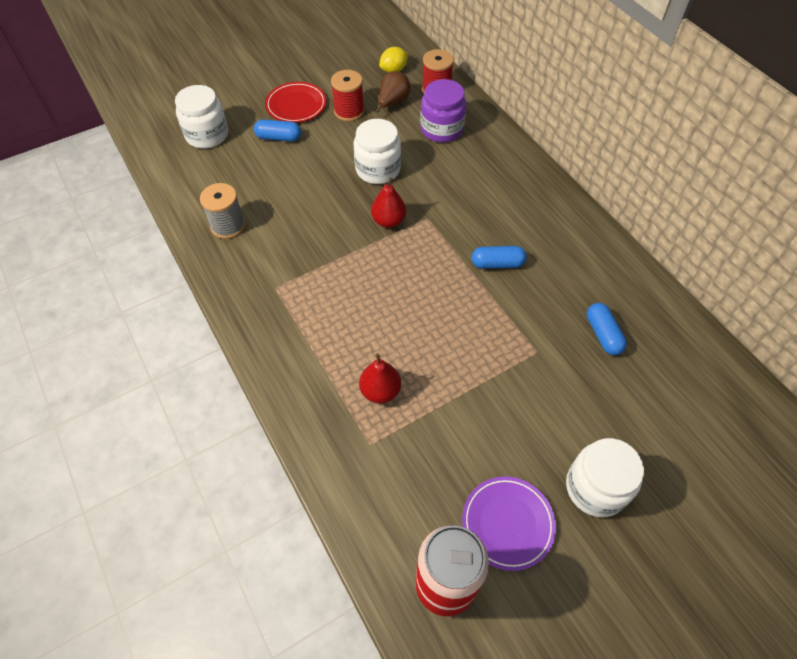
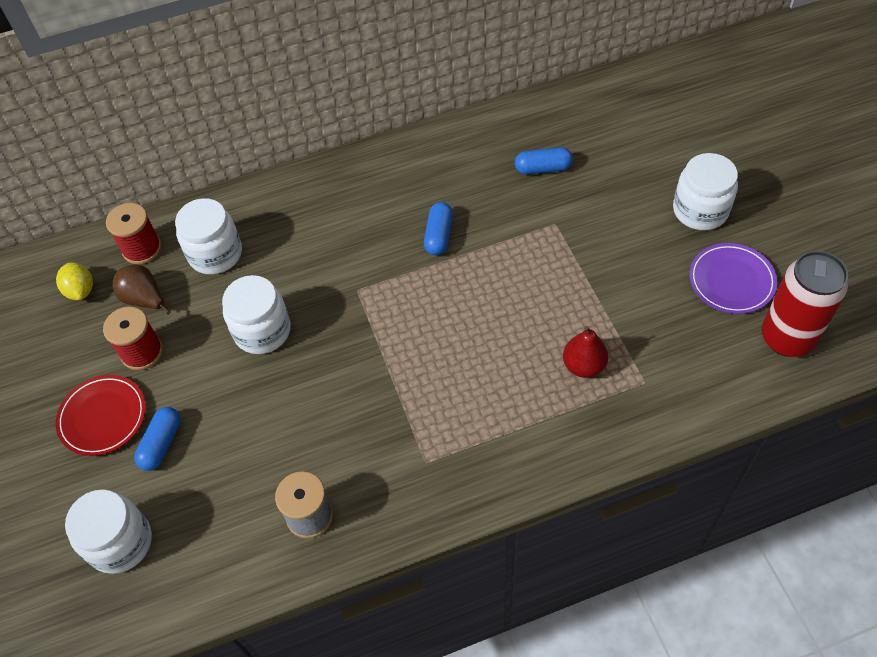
camera: 75 degrees left, 0 degrees up
(388, 221) = (351, 329): red pear -> none
(441, 129) = (215, 254): purple jar -> white jar

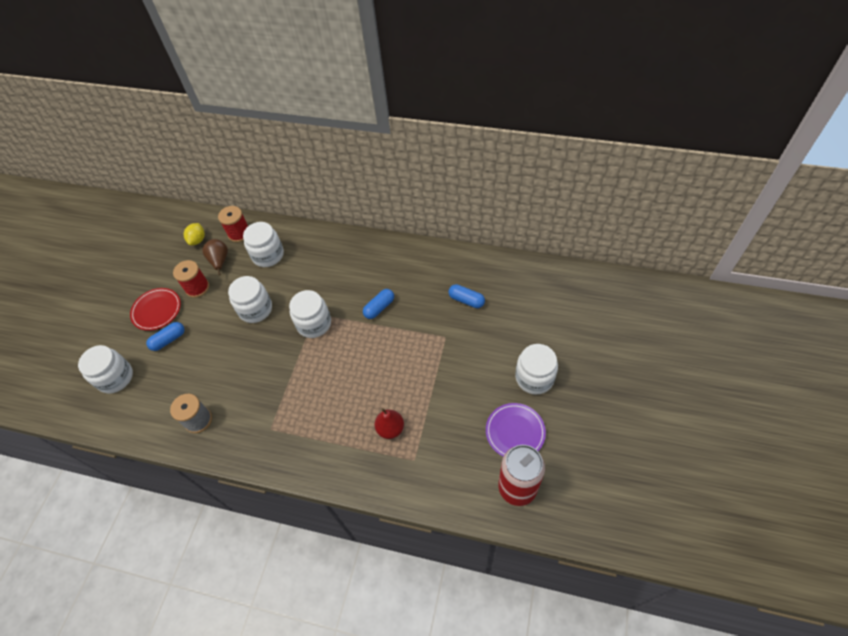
camera: 35 degrees right, 0 degrees up
(366, 302) = (314, 323): none -> white jar

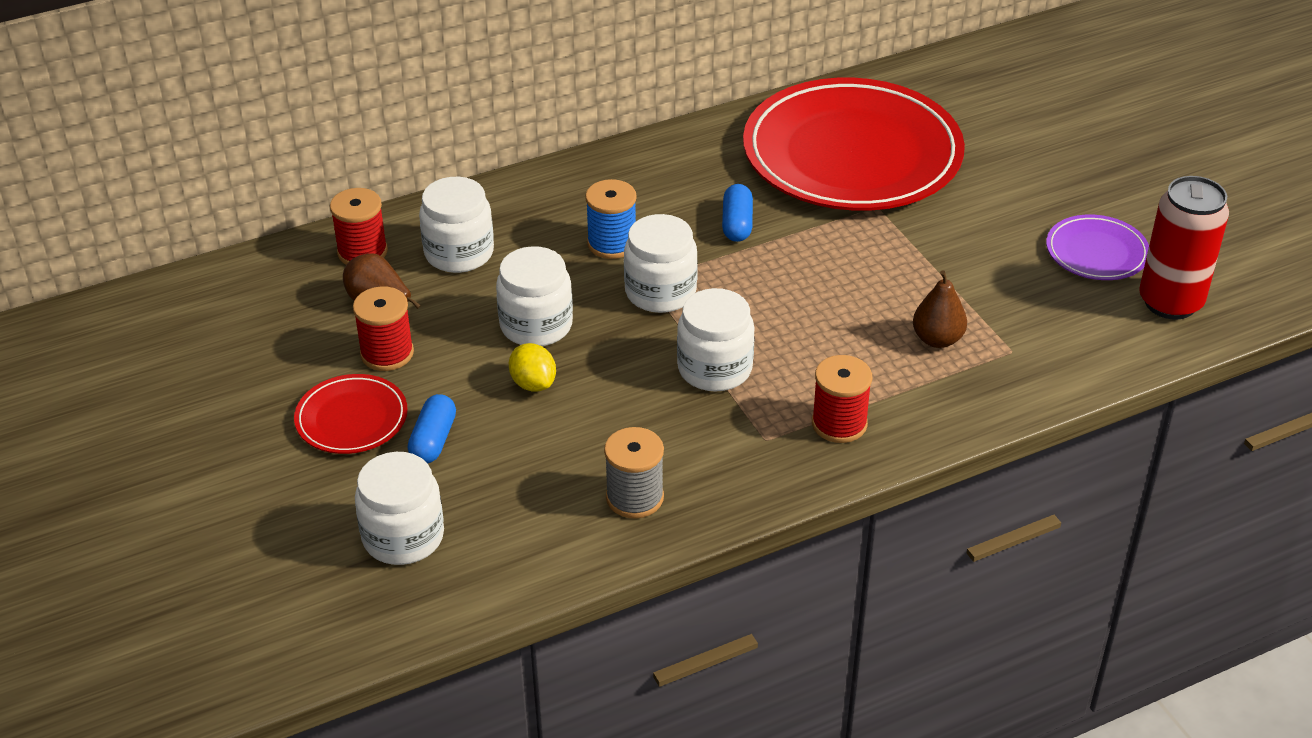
camera: 45 degrees left, 15 degrees down
(198, 240) = (292, 296): yellow lemon -> yellow lemon (533, 383)
(304, 443) = (839, 424): none -> red spool
(323, 286) = (612, 243): none -> blue spool
(390, 429) = (937, 339): red pear -> brown pear
(466, 300) = (852, 154): blue capsule -> red plate
(534, 378) = (1048, 187): white jar -> white jar (715, 369)

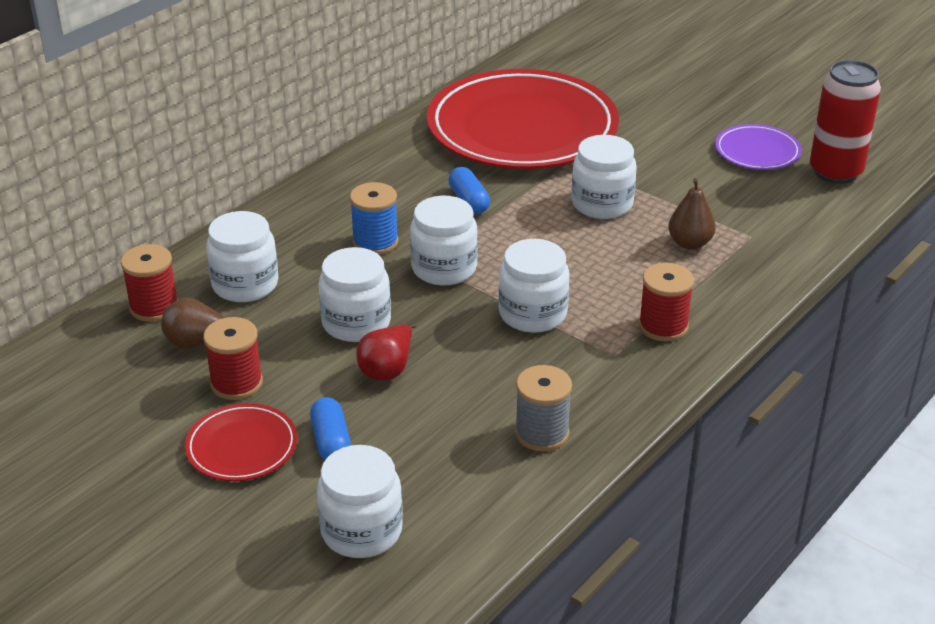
camera: 25 degrees left, 5 degrees down
(533, 383) = (387, 369): yellow lemon -> red pear
(875, 266) = (602, 204): none -> white jar

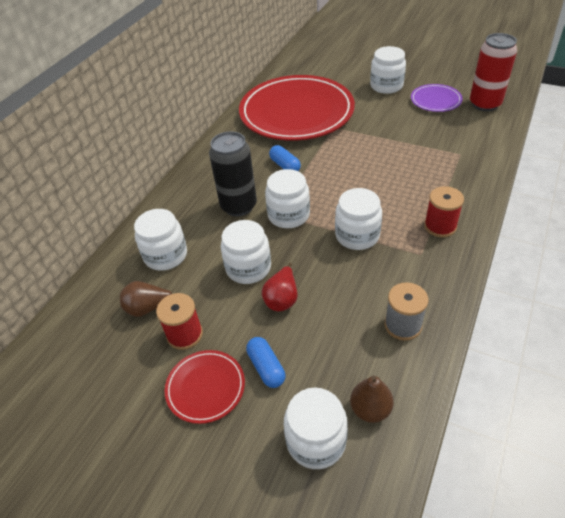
camera: 10 degrees left, 10 degrees up
(154, 307) = (109, 286): red spool -> none
(375, 242) = (238, 206): blue spool -> black can
(602, 204) = (364, 151): white jar -> white jar (386, 86)
(689, 243) = (427, 166): brown pear -> brown pear (370, 409)

